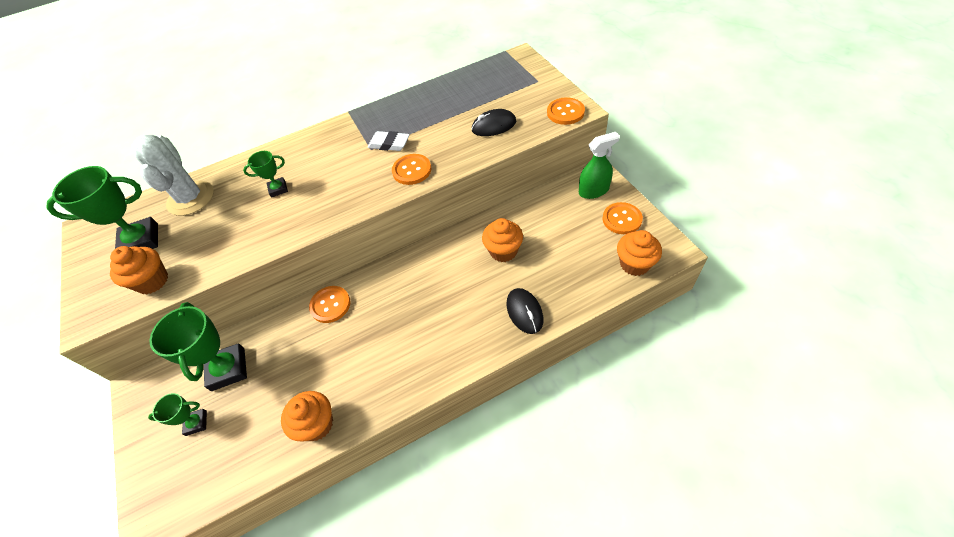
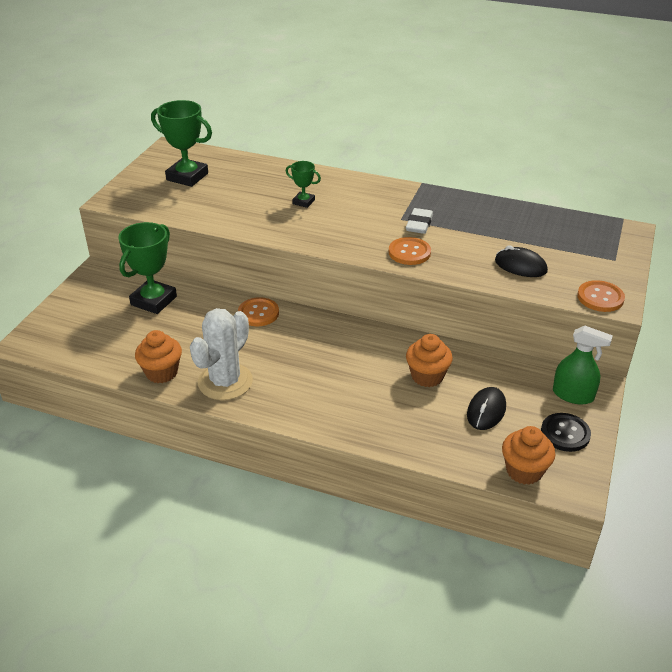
camera: 40 degrees right, 15 degrees down
(152, 281) = (165, 204): orange cupcake -> none
(190, 198) = (245, 171): white cactus -> white cactus (225, 382)
(196, 423) = (103, 315): green trophy -> none
(389, 144) = (419, 224): white eraser -> white eraser turned 45 degrees clockwise
(524, 312) = (383, 426): black mouse -> black mouse (486, 411)
(622, 219) = (565, 433): orange button -> black button

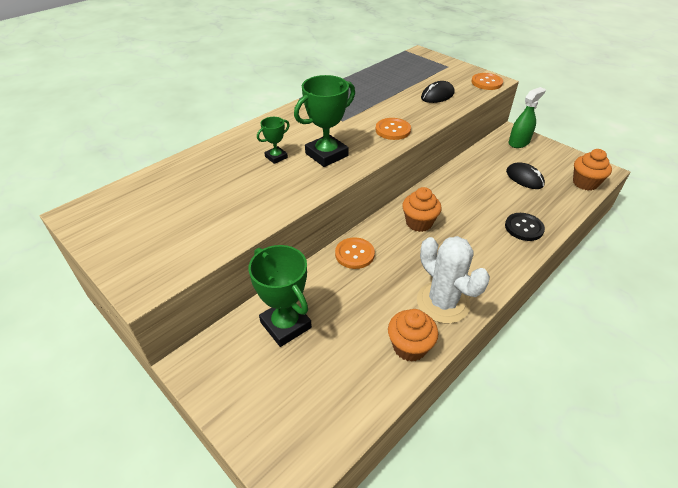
camera: 65 degrees left, 5 degrees up
(187, 177) = (155, 215): green trophy -> green trophy (326, 155)
(419, 224) = (357, 115): white eraser -> none
(427, 376) = (479, 190): orange cupcake -> orange cupcake (419, 223)
(565, 433) = (553, 157): black button -> black button (524, 228)

